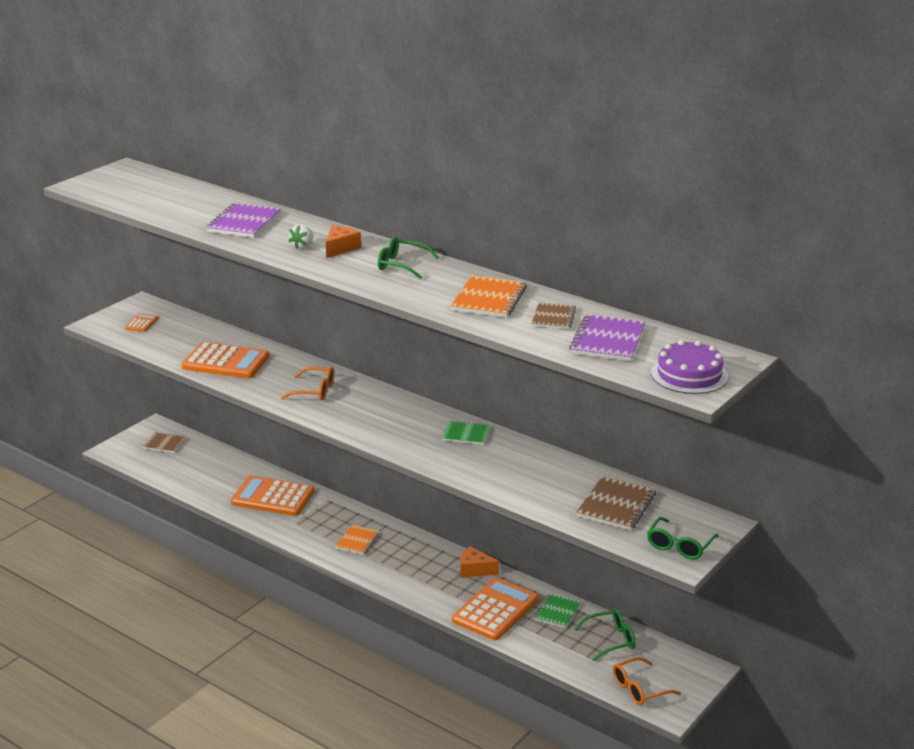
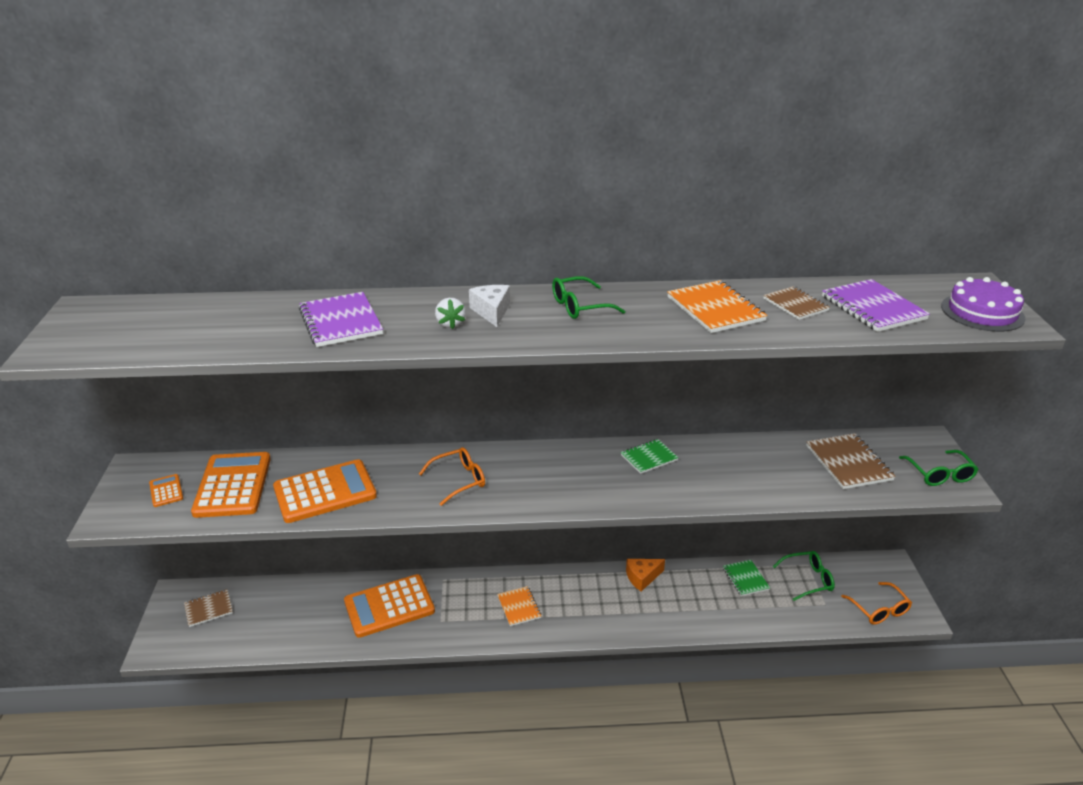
camera: 40 degrees left, 5 degrees up
(340, 248) = (492, 311): orange cheese -> white cheese
(495, 610) = (703, 605): orange calculator -> orange calculator (233, 485)
(611, 640) = (808, 579): green glasses -> green glasses turned 45 degrees clockwise
(639, 689) = (879, 610): orange glasses -> orange glasses turned 45 degrees counterclockwise

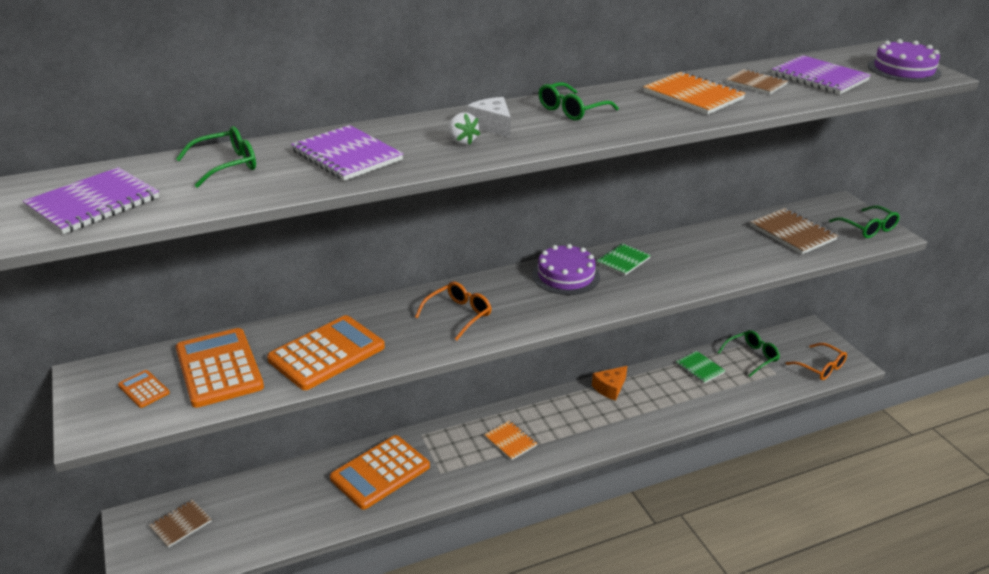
camera: 20 degrees left, 0 degrees up
(113, 333) = (93, 203): none -> purple notebook
(239, 314) = (227, 165): none -> green glasses
(583, 461) = (566, 275): none -> purple cake

